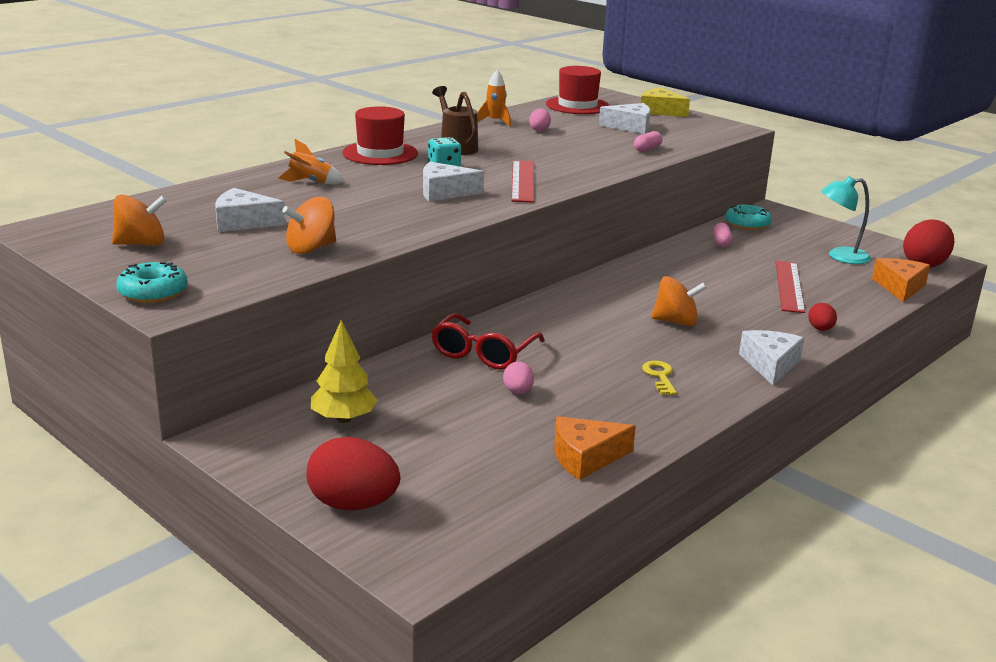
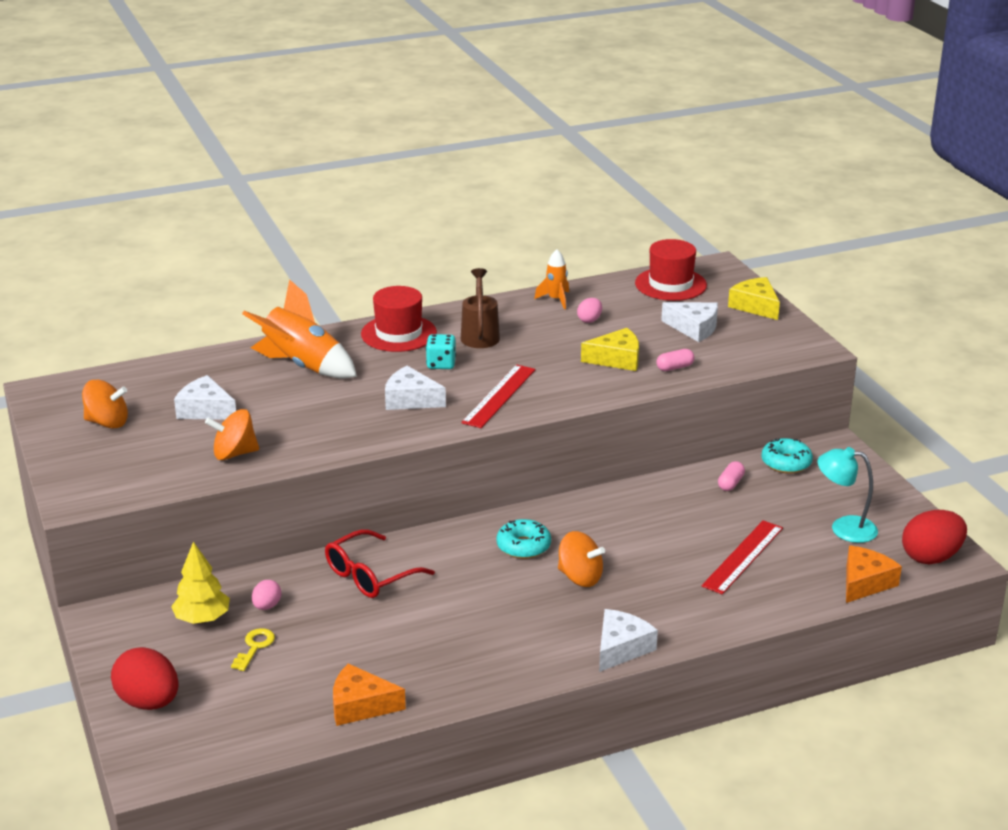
camera: 25 degrees right, 5 degrees up
(153, 293) = (77, 482): turquoise donut -> turquoise donut (523, 546)
(310, 182) = (302, 366): orange rocket -> orange rocket, size x1.95
(518, 392) = (363, 624): pink egg -> pink egg (267, 606)
(593, 149) = (616, 359): none -> yellow cheese
(660, 376) = (503, 637): yellow key -> yellow key (254, 647)
(820, 329) = (717, 618): red egg -> none

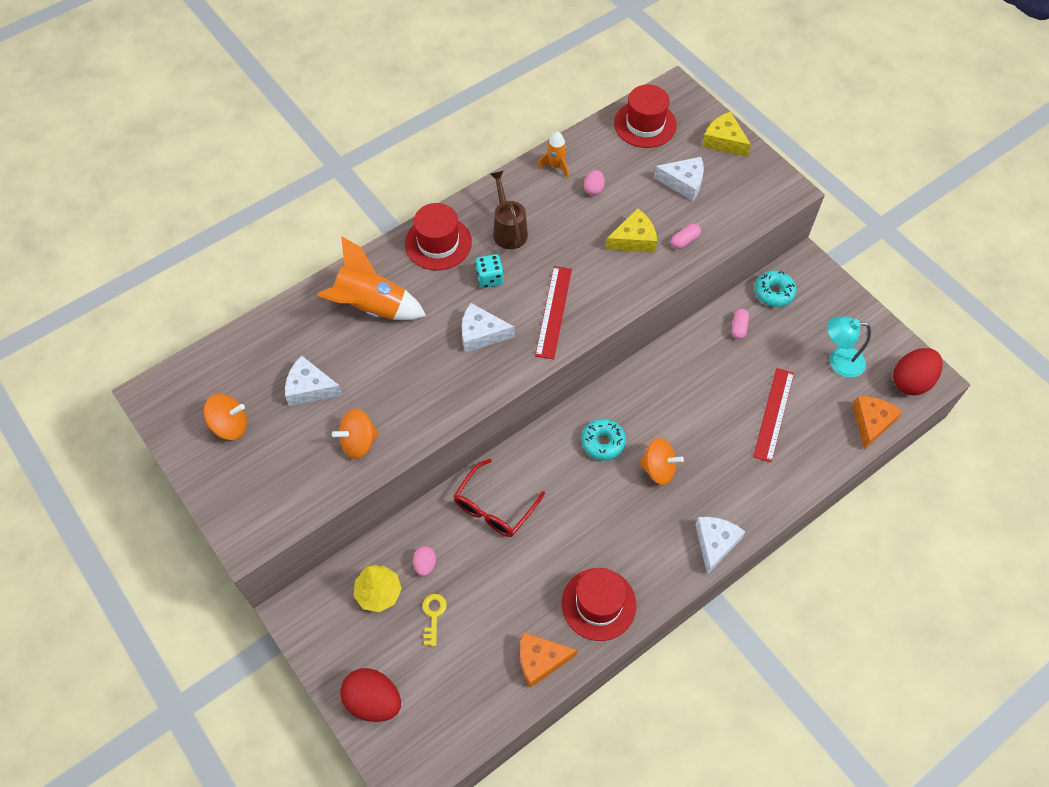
camera: 15 degrees left, 30 degrees up
(454, 672) = (598, 604): none -> red hat

